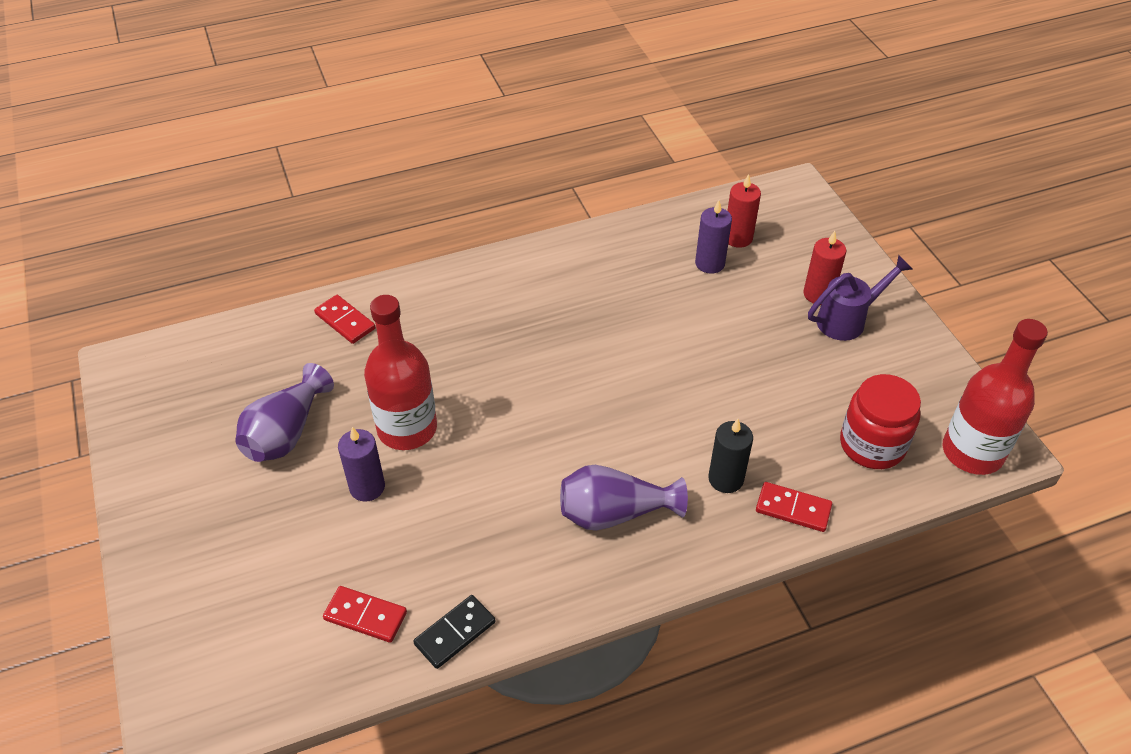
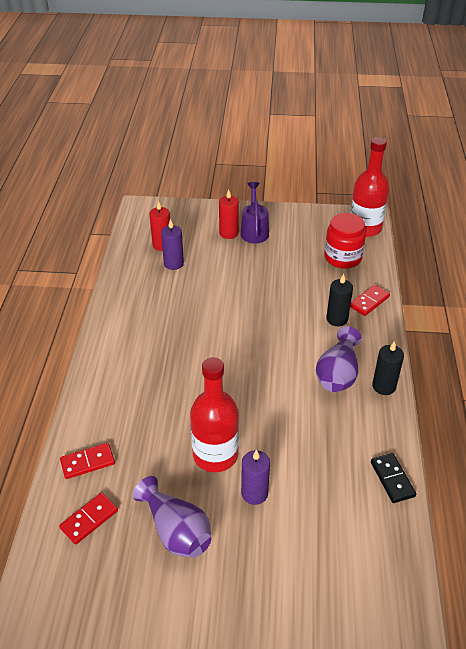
camera: 65 degrees left, 5 degrees down
(365, 616) = (361, 524): red domino -> red domino (89, 519)
(622, 577) = (384, 386): none -> black candle

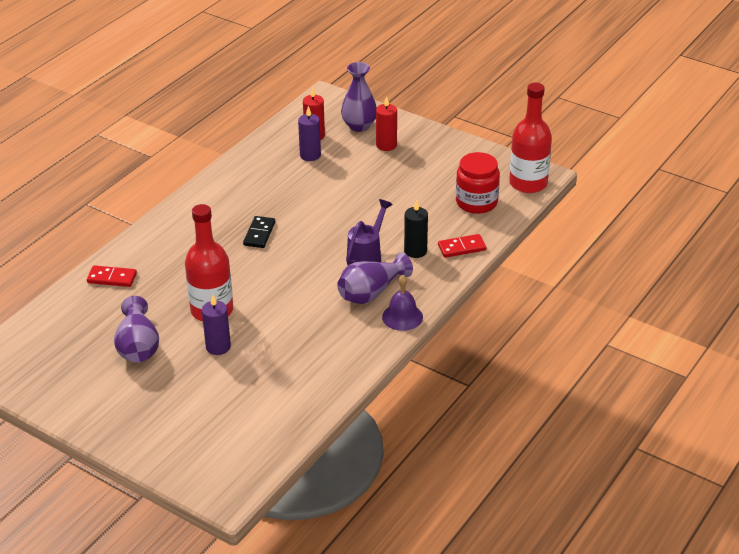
camera: 30 degrees right, 5 degrees down
(89, 519) = (83, 314): red domino -> none
(192, 224) = (359, 126): none -> purple vase
(254, 230) = (413, 151): purple watering can -> purple watering can (367, 256)
(384, 386) = (402, 317): black candle -> purple bell
(392, 479) = (338, 382): black domino -> black domino (259, 234)

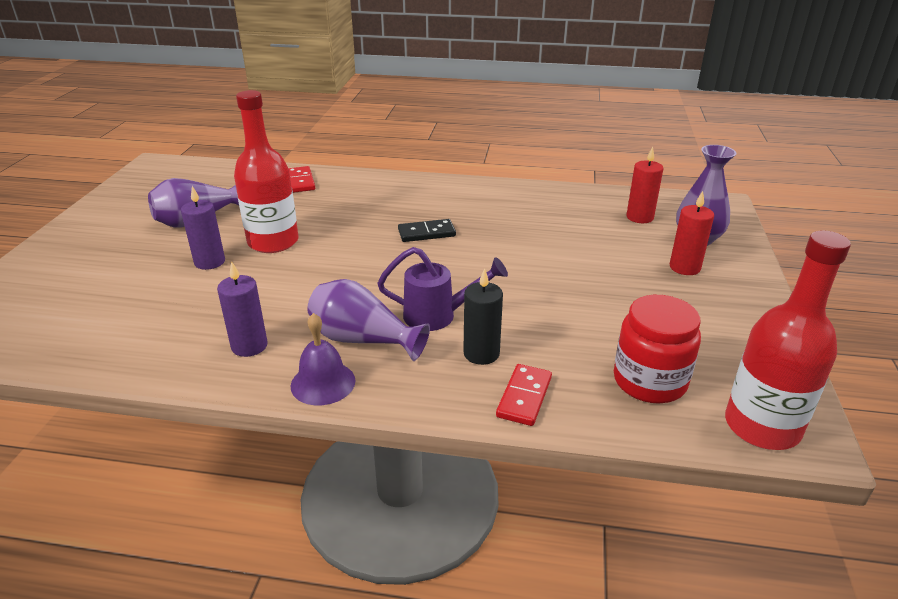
camera: 65 degrees right, 5 degrees down
(310, 155) = (600, 224): purple candle -> purple candle (249, 346)
(461, 248) = (524, 397): red domino -> red domino turned 60 degrees clockwise

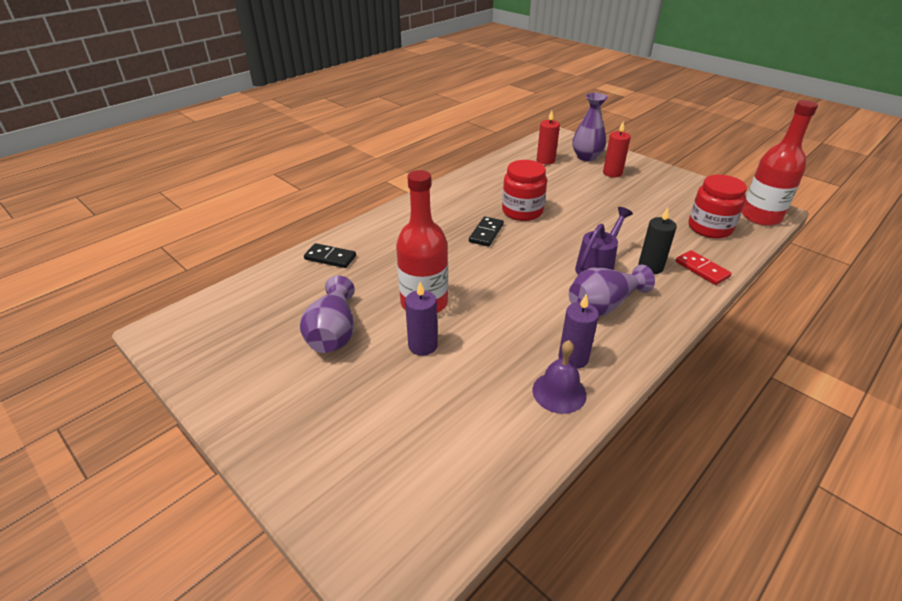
camera: 55 degrees left, 5 degrees up
(301, 181) = (330, 258): red domino -> black domino
(323, 383) = (642, 337): purple bell -> purple bell (559, 392)
(498, 238) = (522, 211): none -> red jar

